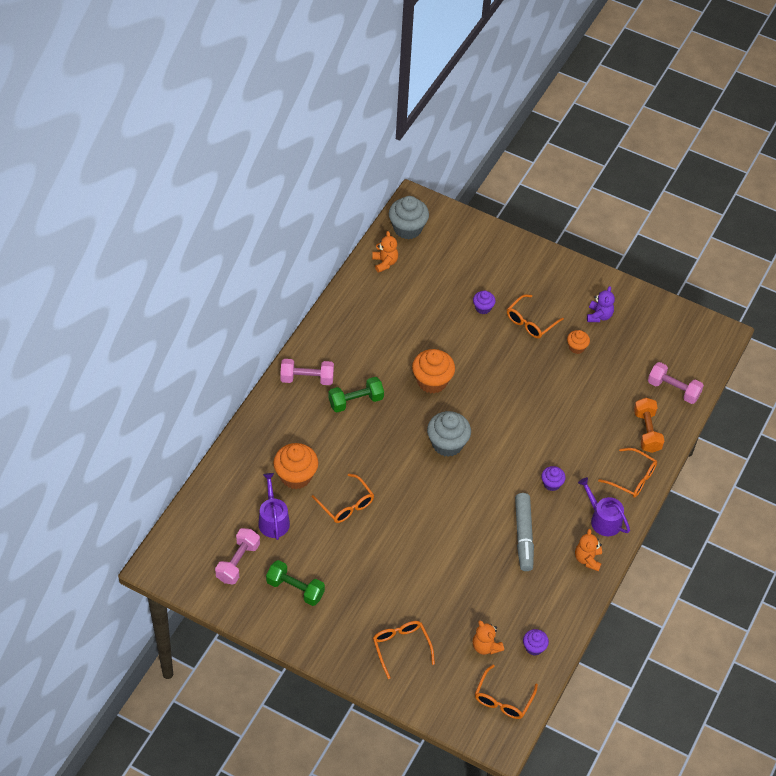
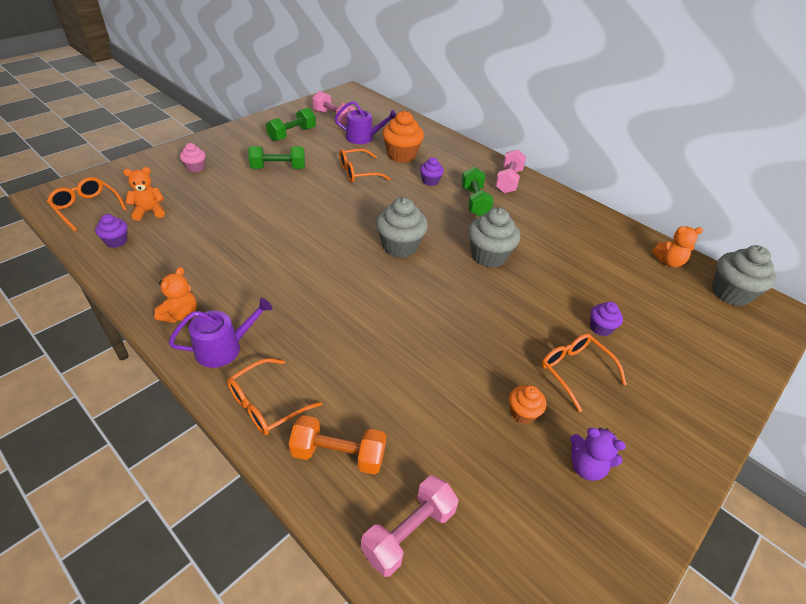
camera: 105 degrees right, 10 degrees down
(369, 575) = (278, 168): none -> green dumbbell
(401, 647) = (195, 168): orange glasses -> pink cupcake
(432, 381) = (488, 256): orange cupcake -> grey cupcake
(523, 535) = (251, 270): grey marker -> none
(552, 484) = (305, 314): purple cupcake -> purple cupcake (430, 181)
(587, 559) = (181, 315): orange teddy bear -> orange teddy bear turned 90 degrees clockwise

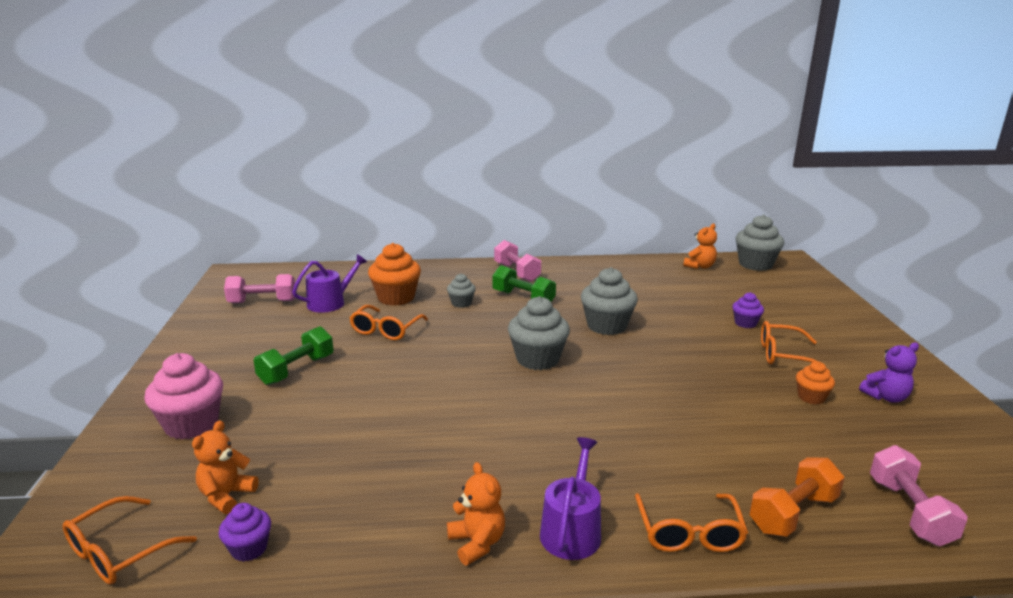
camera: 45 degrees left, 20 degrees down
(86, 208) = (119, 552): orange glasses -> orange glasses turned 45 degrees counterclockwise
(195, 168) = (191, 424): pink cupcake -> pink cupcake, size x1.83
(292, 134) = (246, 336): green dumbbell -> none
(430, 181) = (461, 303): purple cupcake -> grey cupcake

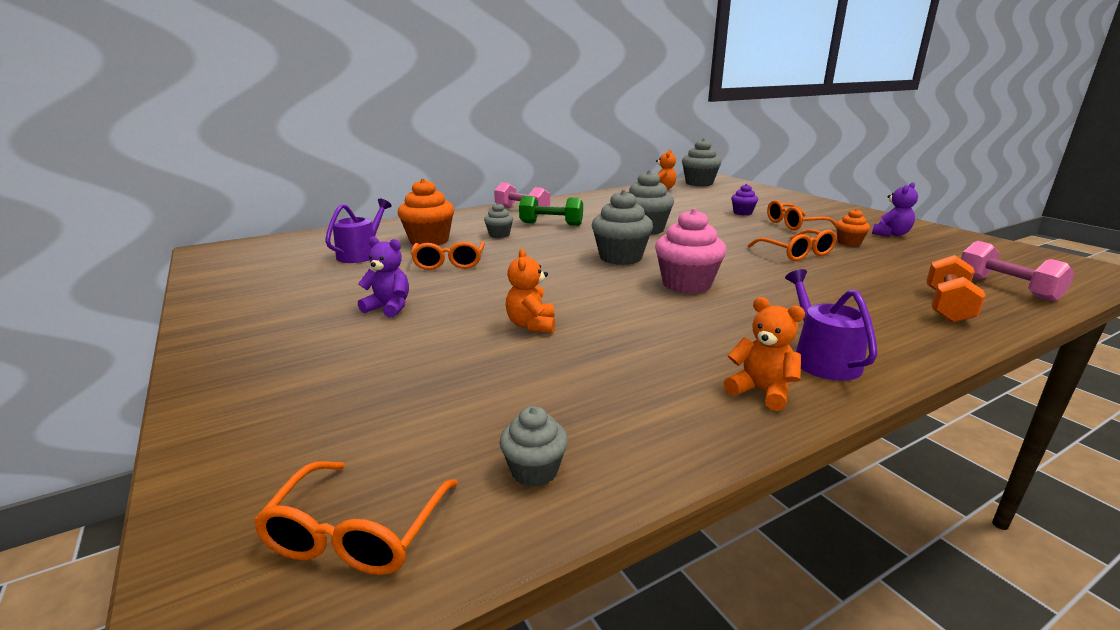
camera: 25 degrees left, 0 degrees up
(191, 424) = (310, 379): pink cupcake -> pink cupcake (686, 284)
(226, 496) = (441, 430): orange teddy bear -> orange teddy bear (531, 325)
(249, 549) = (534, 470): purple cupcake -> grey cupcake
(262, 302) = (278, 265): pink dumbbell -> none
(296, 370) = (389, 308): green dumbbell -> purple teddy bear
(689, 533) = (905, 336): orange glasses -> orange glasses (796, 253)

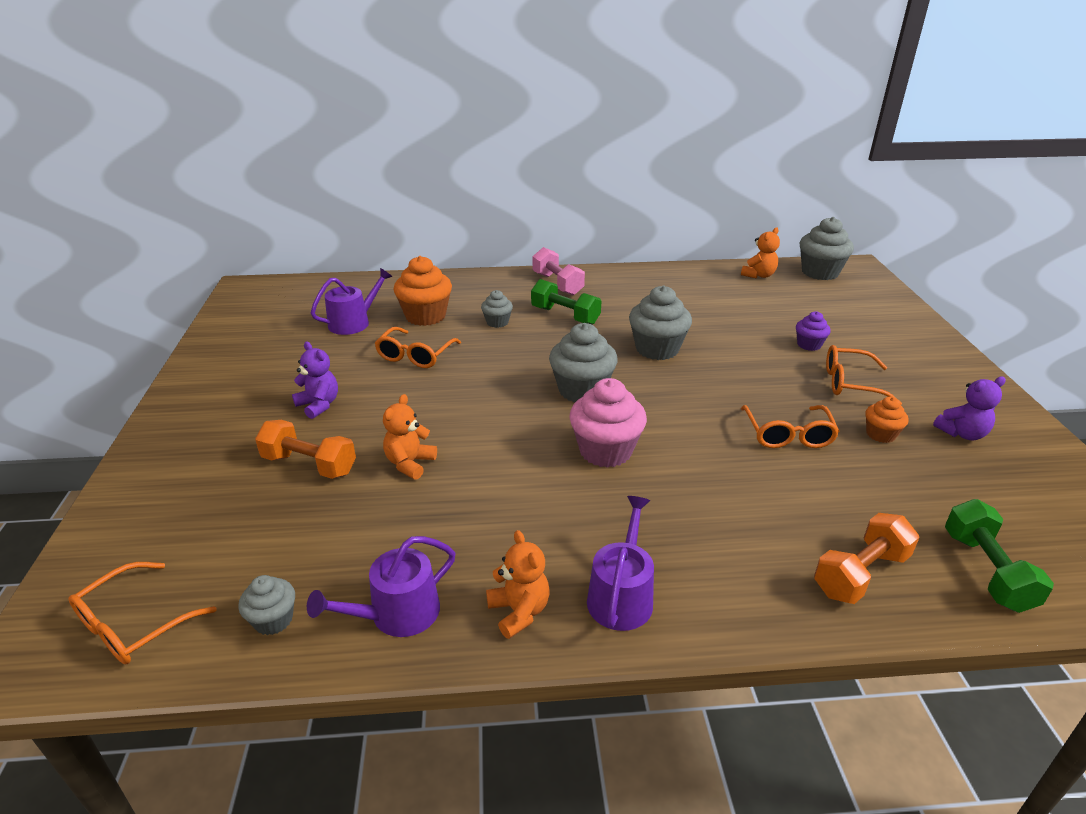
camera: 25 degrees right, 10 degrees up
(429, 347) = (309, 465): none -> orange dumbbell
(658, 426) = (397, 614): none -> purple watering can
(1006, 288) = (986, 571): pink dumbbell -> green dumbbell

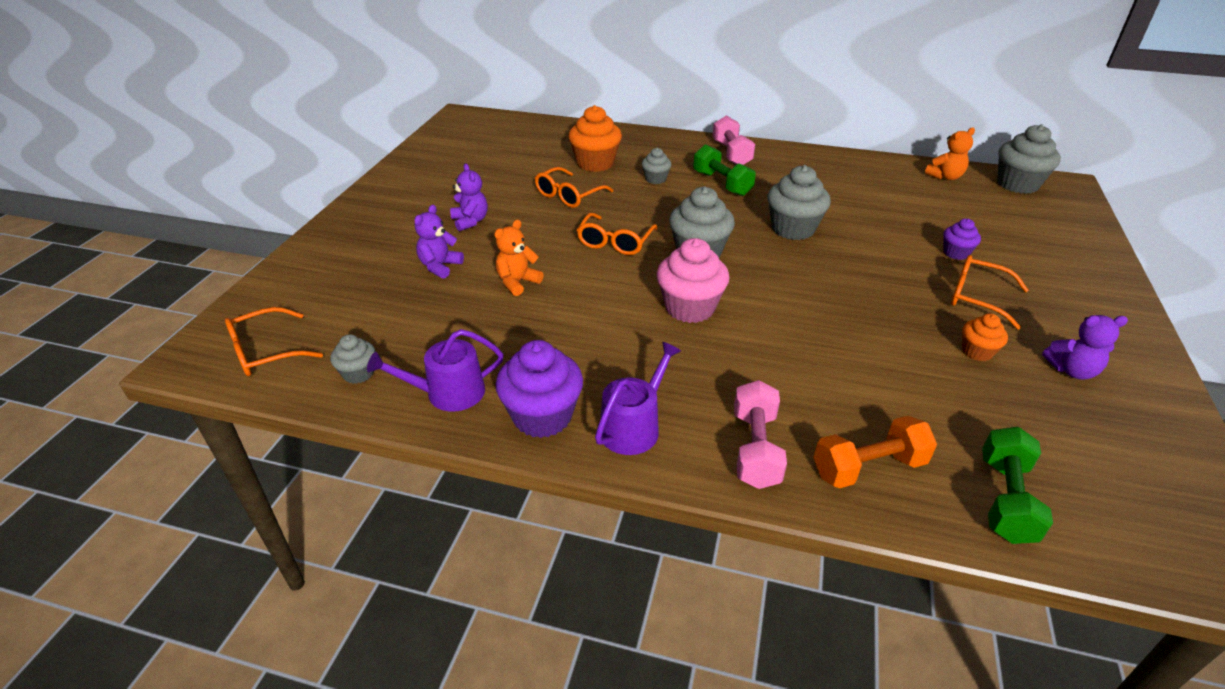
camera: 20 degrees right, 5 degrees up
(309, 465) = (440, 266): orange dumbbell -> purple teddy bear
(353, 322) = (532, 159): purple watering can -> none
(519, 612) = (542, 416): orange teddy bear -> purple cupcake
(751, 585) = (755, 449): none -> pink dumbbell
(788, 435) = (876, 332): orange glasses -> orange glasses (615, 242)

